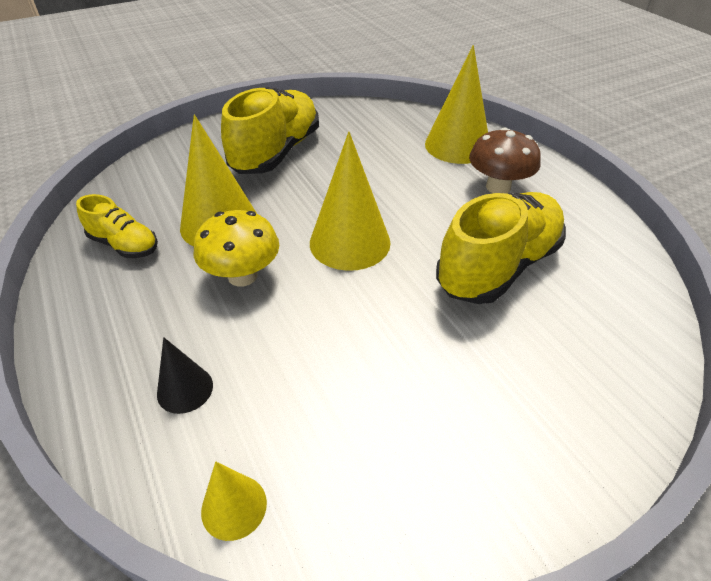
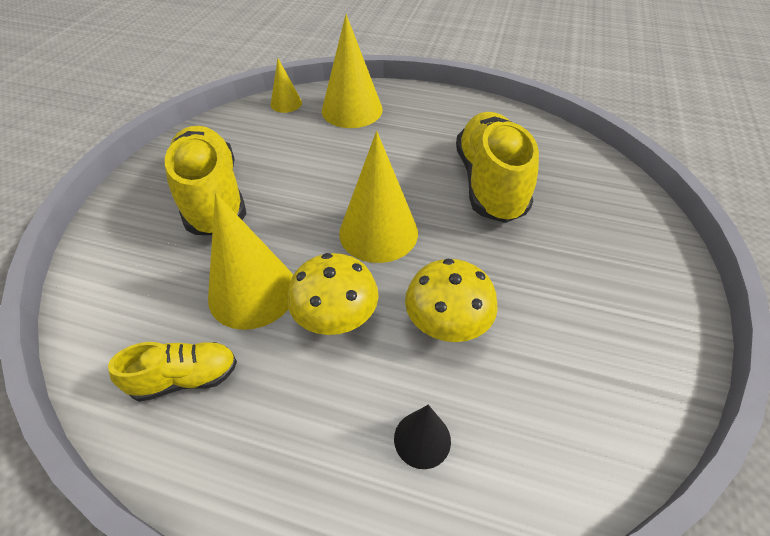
camera: 45 degrees left, 5 degrees up
(234, 507) = (567, 477): yellow cone -> yellow cone (286, 103)
(305, 337) = (446, 324): none -> yellow mushroom
(498, 187) = (418, 127): brown mushroom -> none

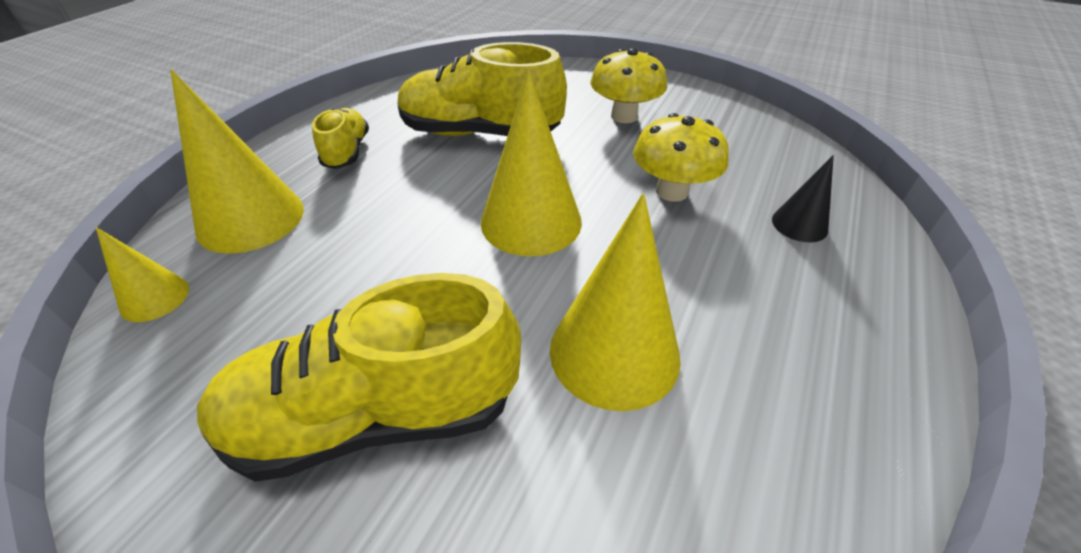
camera: 80 degrees left, 5 degrees down
(185, 378) = (766, 432): yellow shoe -> yellow shoe (347, 152)
(336, 318) = (663, 269): yellow mushroom -> yellow mushroom (624, 116)

